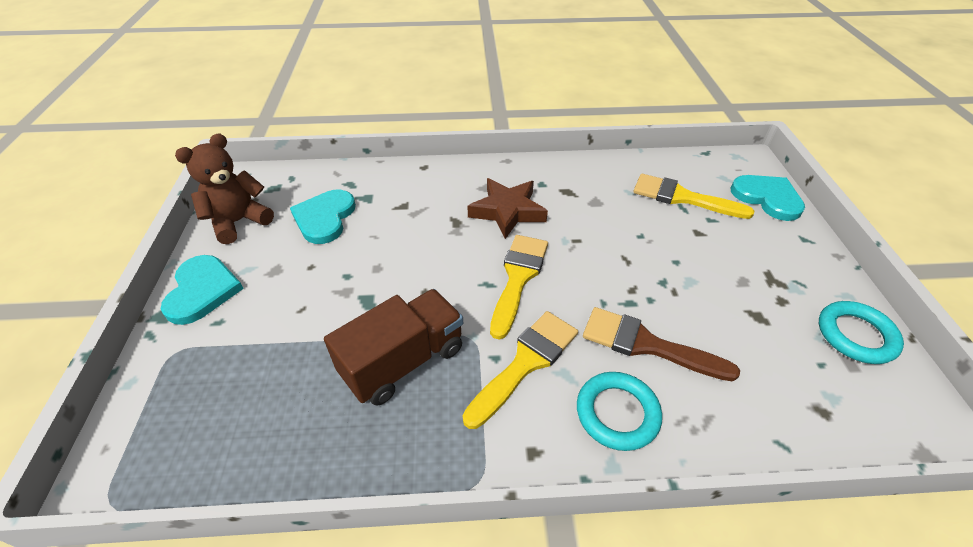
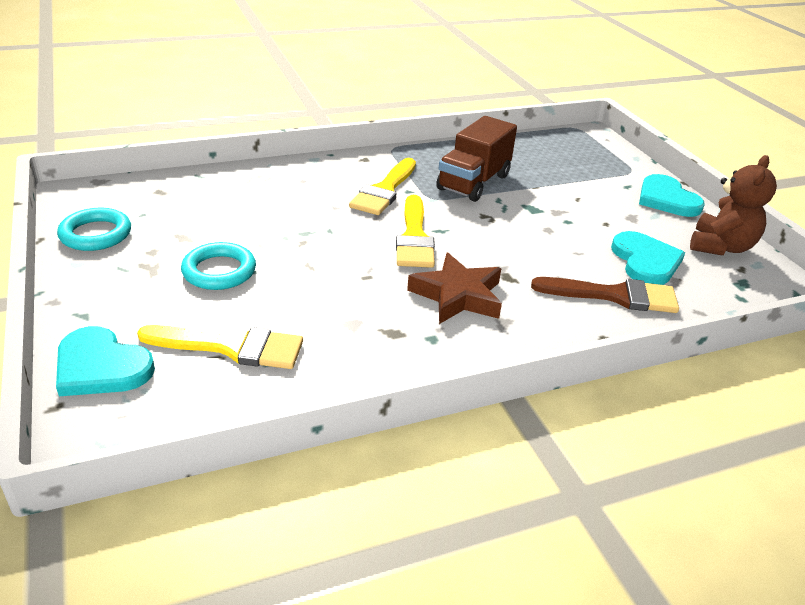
camera: 160 degrees right, 10 degrees down
(617, 413) = (312, 176): turquoise ring -> turquoise ring (219, 271)
(646, 345) = (290, 209): brown brush -> brown brush (614, 296)

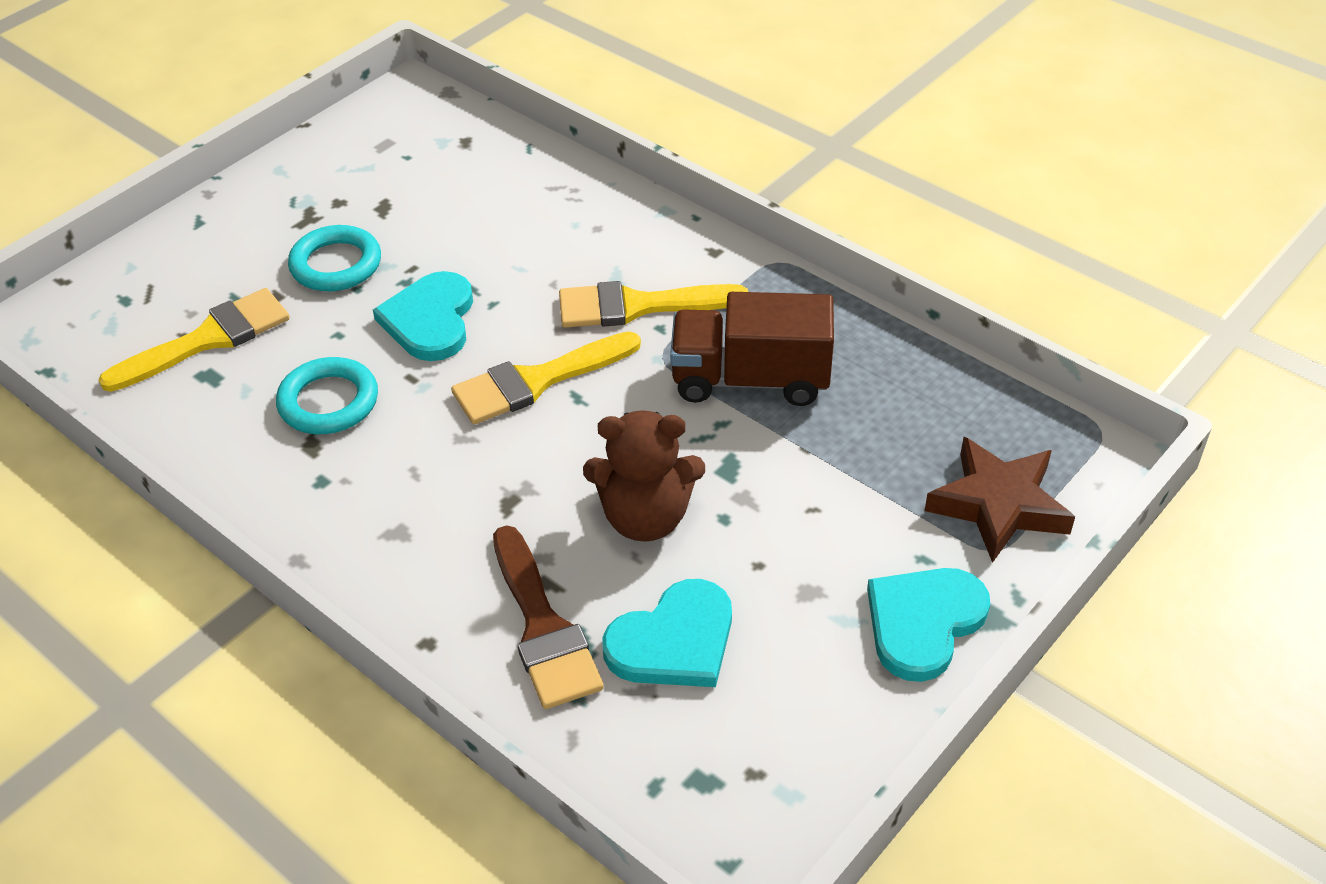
camera: 65 degrees right, 10 degrees up
(96, 234) = (340, 150): turquoise ring -> turquoise ring (328, 402)
(101, 366) = (129, 275): turquoise heart -> turquoise heart (430, 320)
(232, 347) = (208, 339): yellow brush -> yellow brush turned 105 degrees counterclockwise
(457, 295) = (427, 470): brown star -> brown star (998, 505)
(720, 247) = (807, 731): brown teddy bear -> brown teddy bear (645, 518)

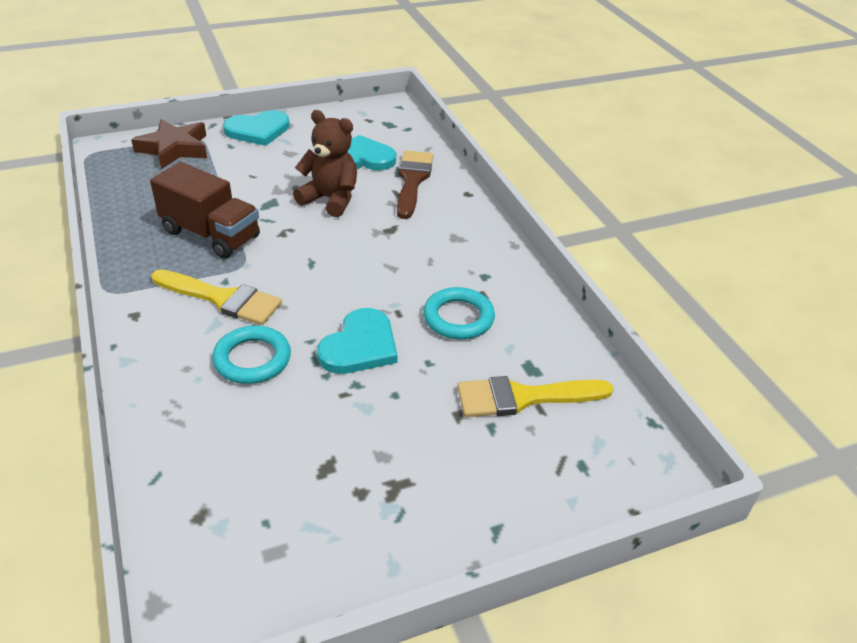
camera: 155 degrees left, 5 degrees down
(336, 264) = (398, 423): turquoise ring -> turquoise ring (252, 359)
(537, 381) = (325, 280): yellow brush -> none

